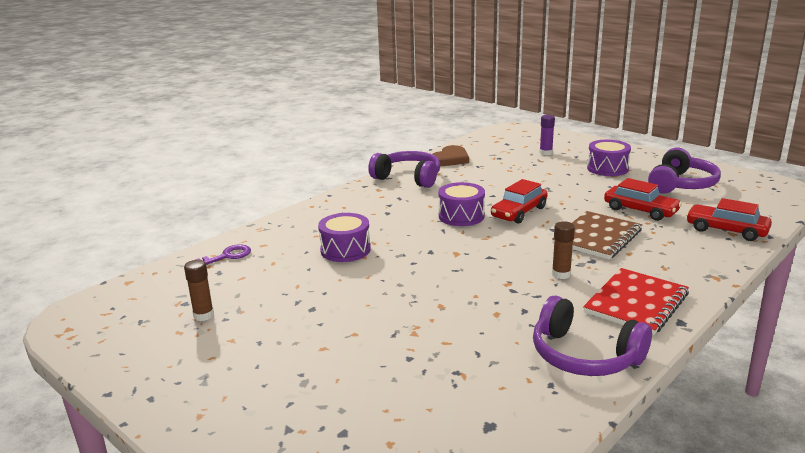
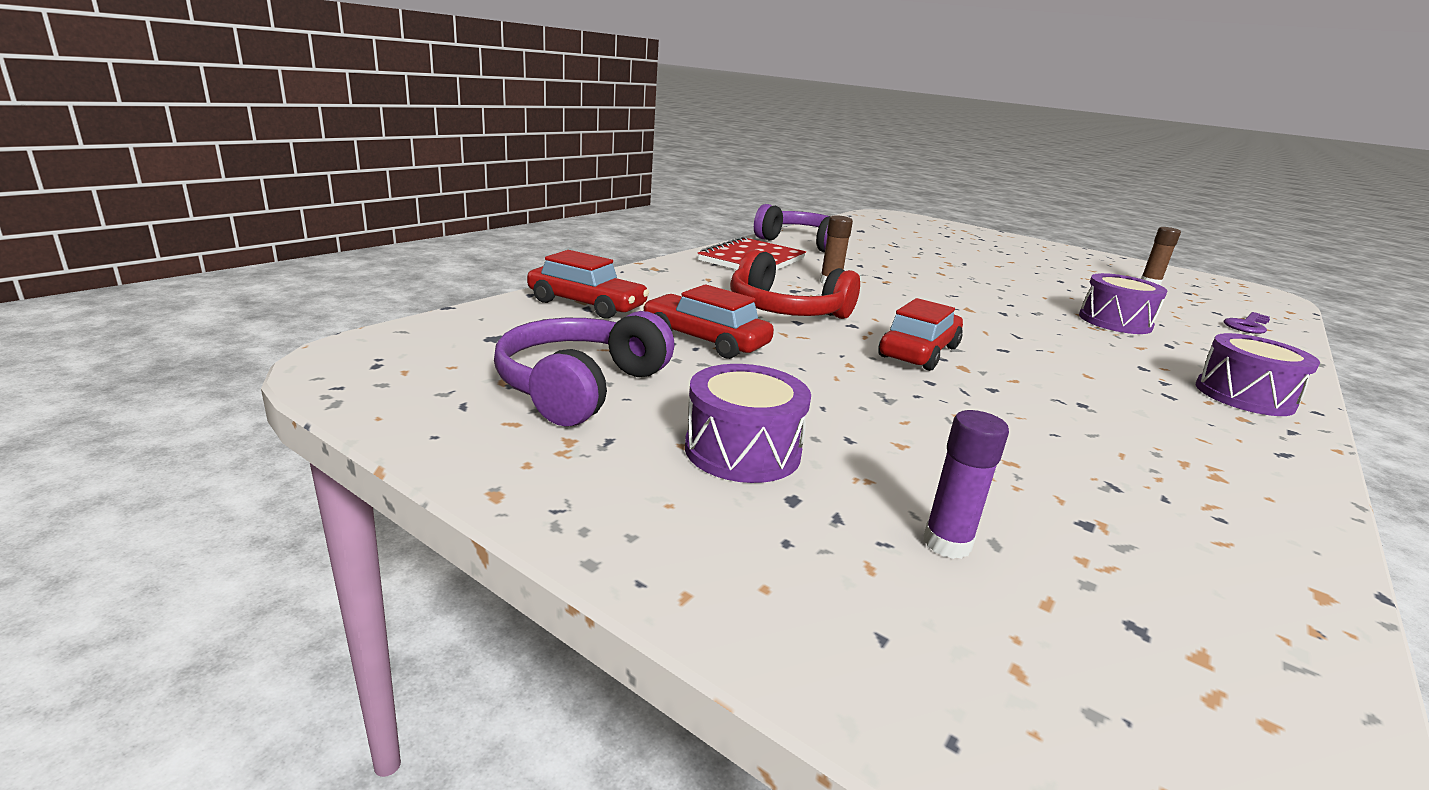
camera: 170 degrees right, 0 degrees up
(408, 178) = (1234, 448): purple headphones -> none
(450, 159) = (1231, 524): brown heart -> none
(461, 216) = (1011, 353): purple drum -> purple drum (1244, 396)
(597, 237) = (786, 310): brown notebook -> red headphones

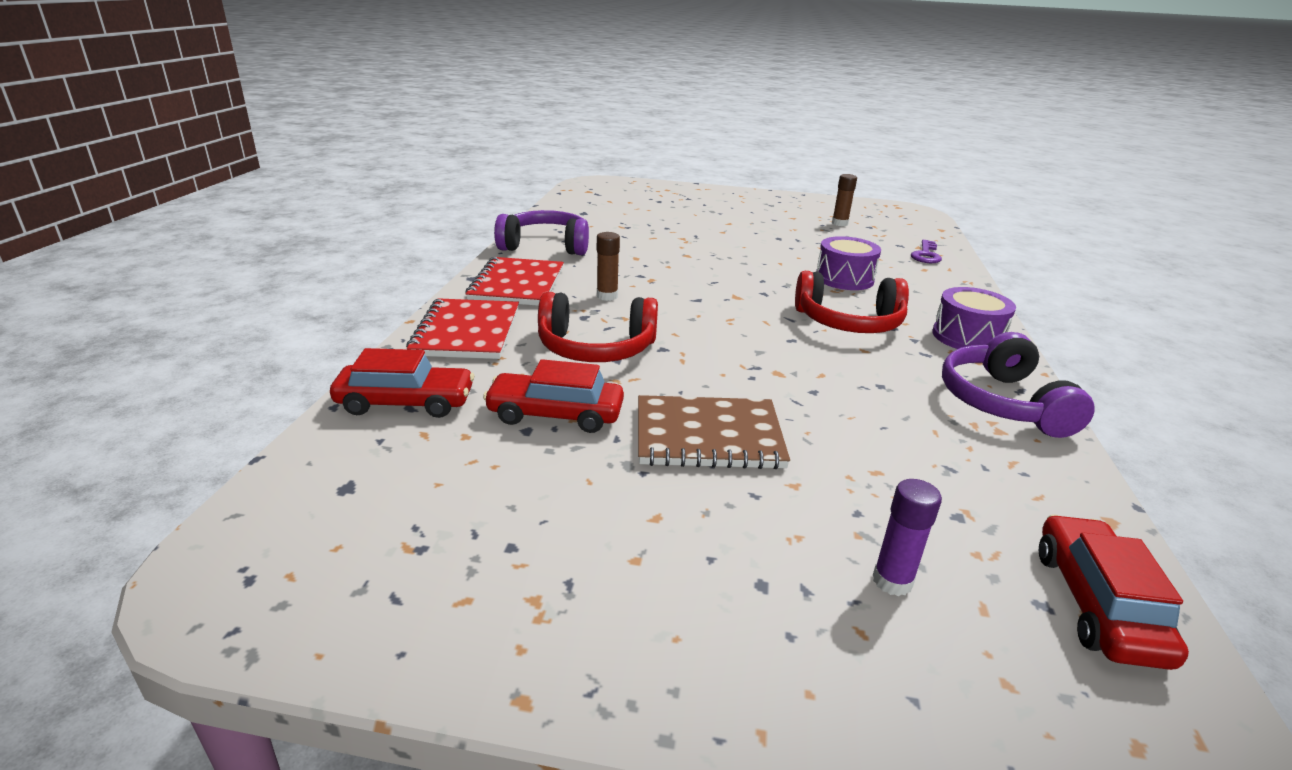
camera: 25 degrees left, 5 degrees up
(581, 387) = (491, 524): purple headphones -> purple headphones (1003, 403)
(679, 277) = (467, 332): none -> red notebook
(742, 451) = (687, 546): purple drum -> none
(840, 389) = (708, 436): none -> brown notebook
(919, 352) = (735, 366): red car -> red car (1096, 604)
(1088, 352) = (848, 322): none -> red headphones

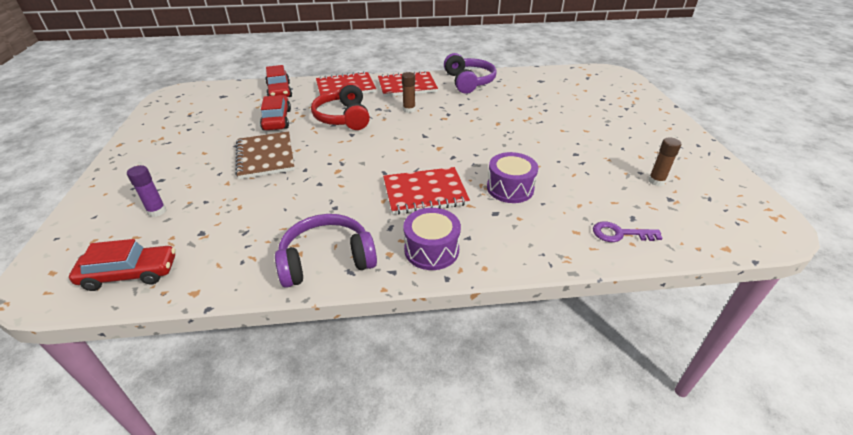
camera: 75 degrees right, 10 degrees up
(848, 322) = (425, 193): red headphones -> red notebook

